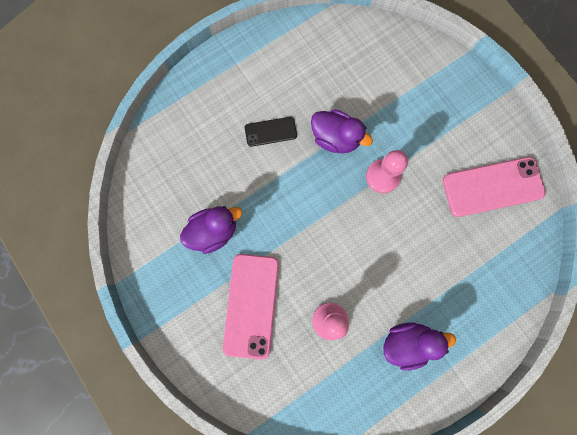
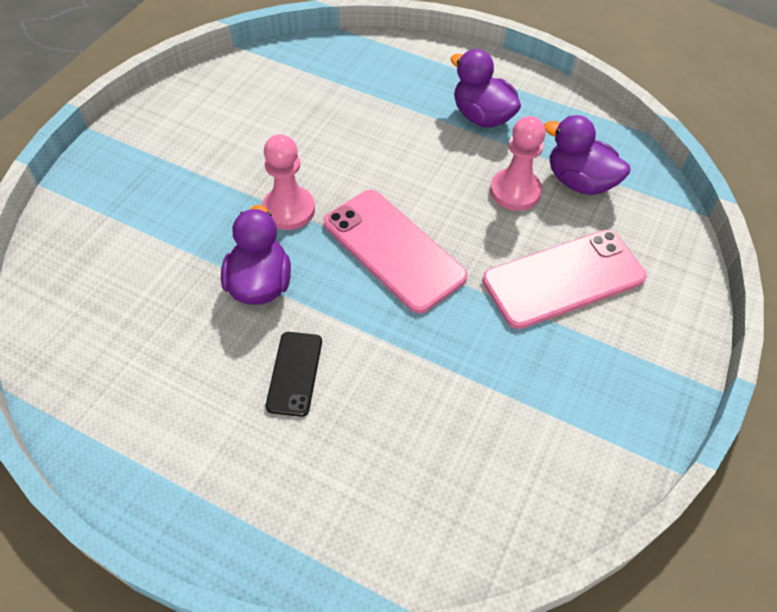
camera: 120 degrees left, 25 degrees down
(214, 231) = (501, 374): purple duck -> purple duck (579, 182)
(270, 132) = (294, 373): black phone -> black phone turned 45 degrees clockwise
(492, 187) = (240, 104): pink phone -> pink phone (393, 250)

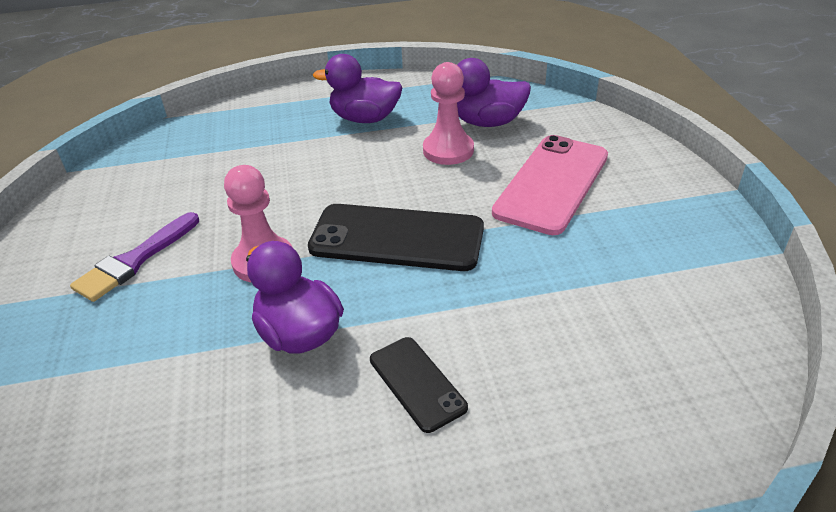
camera: 35 degrees left, 15 degrees down
(214, 155) = (135, 260): none -> purple brush
(393, 250) = (397, 238): pink phone -> black phone

